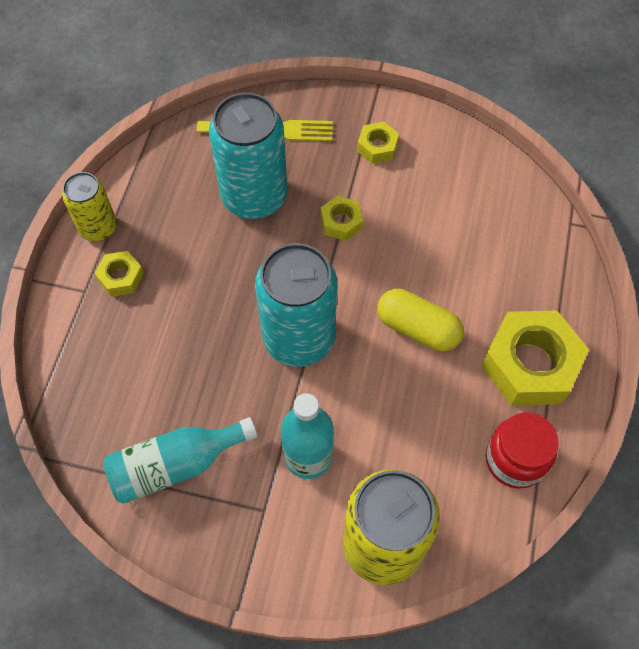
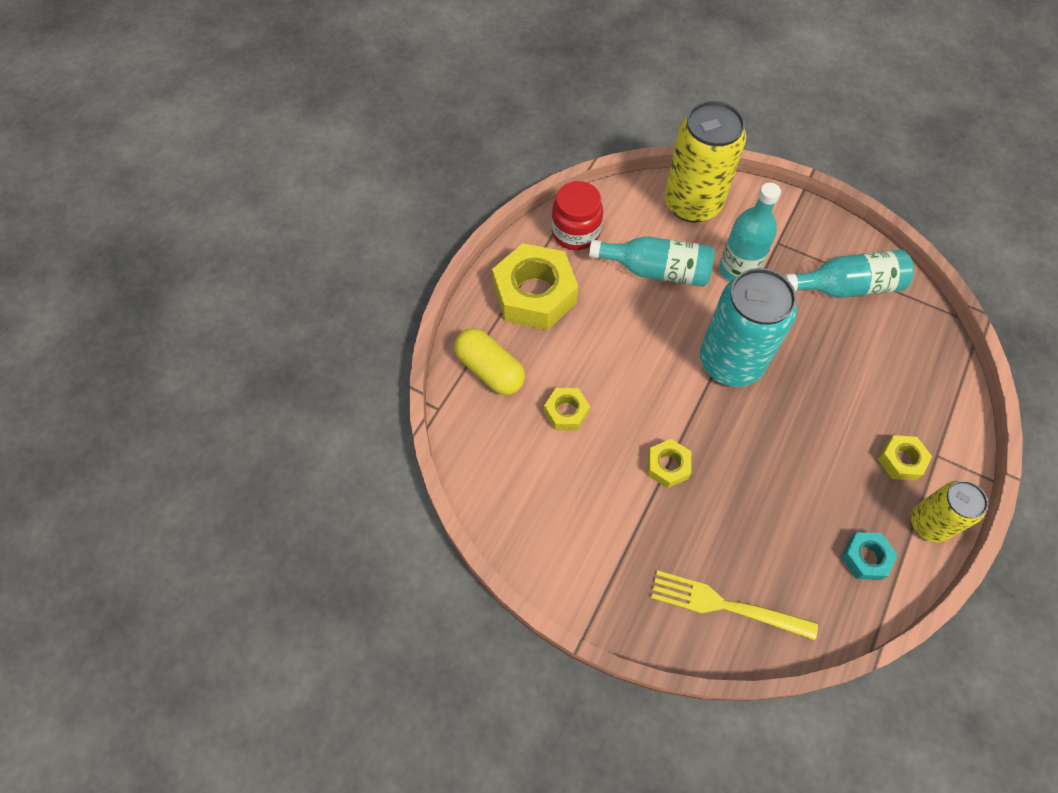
camera: 165 degrees left, 0 degrees up
(156, 188) = (865, 558): none -> turquoise nut
(254, 197) = (756, 519): turquoise can -> none
(377, 147) = (606, 549): yellow nut -> yellow nut (566, 412)
(404, 430) = (656, 270): none -> turquoise bottle
(417, 328) = (621, 345): yellow capsule -> yellow capsule (490, 370)

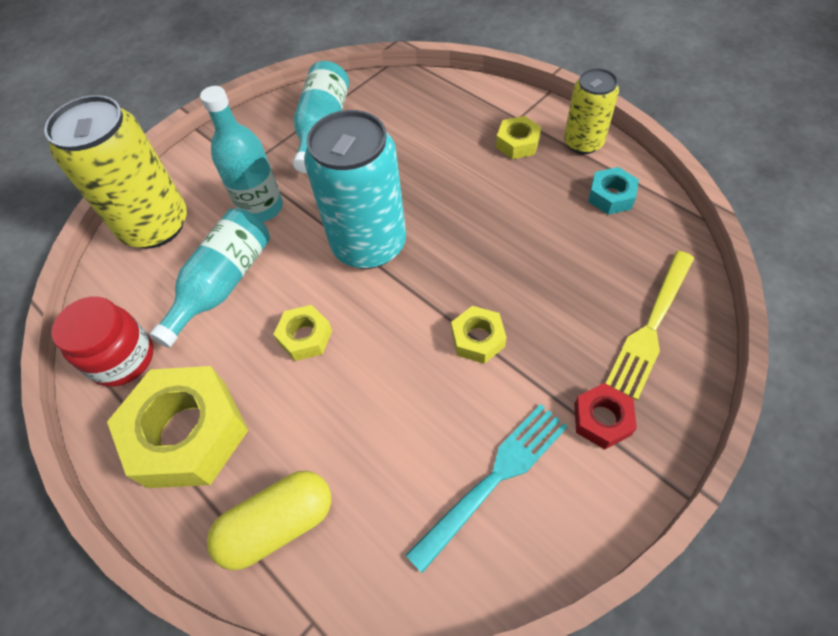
camera: 70 degrees left, 5 degrees down
(557, 499) = (494, 478): none -> turquoise fork
(566, 412) = (375, 435): yellow nut -> yellow nut (305, 337)
(625, 571) = (602, 419): none -> red nut

